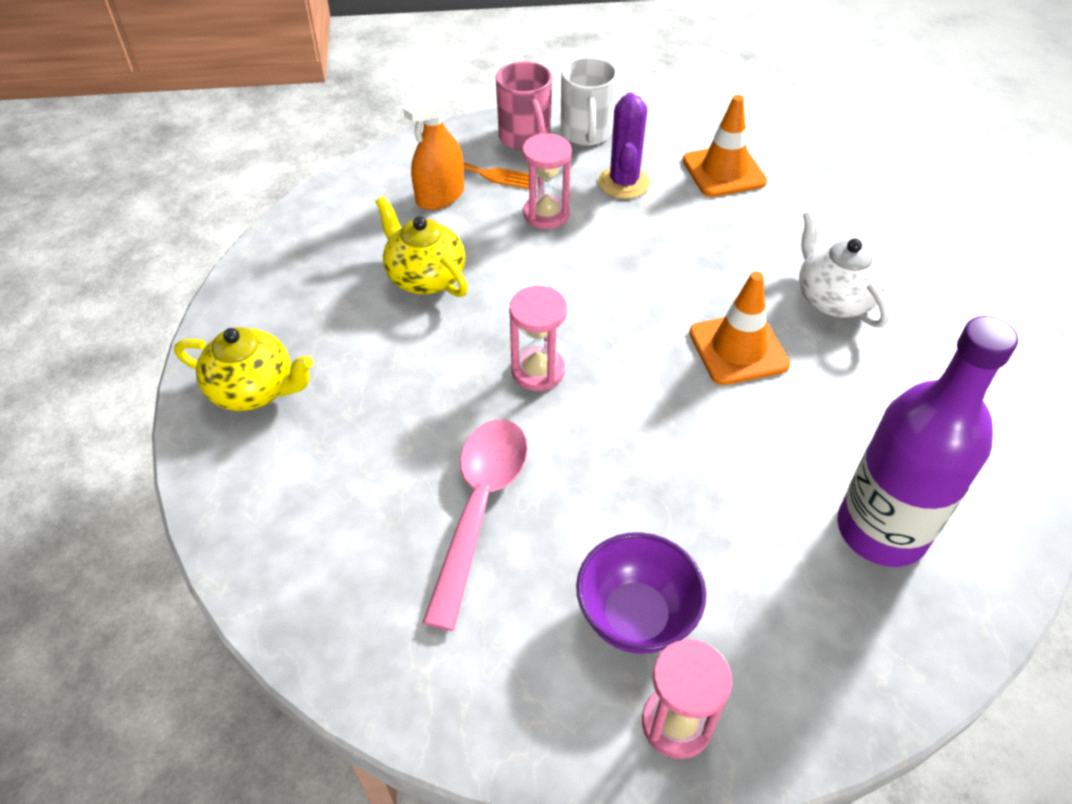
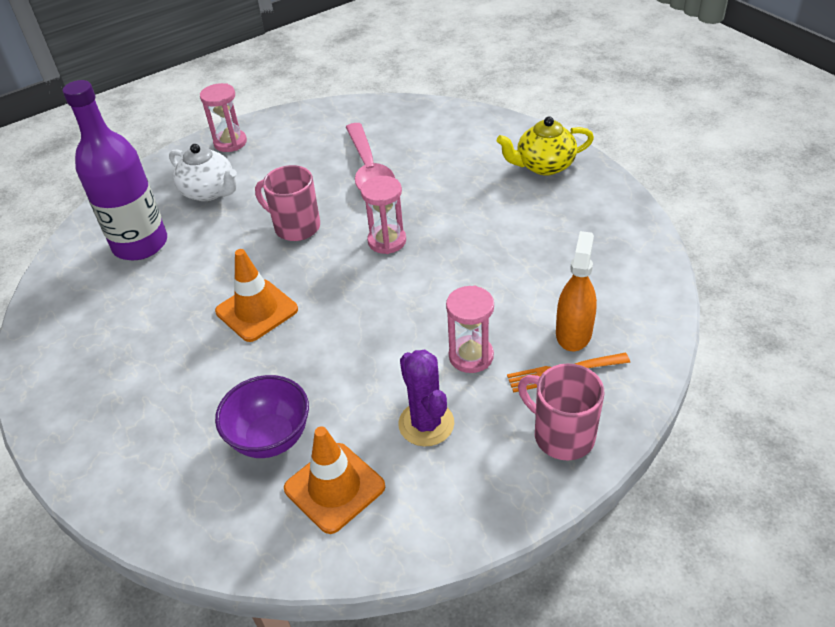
camera: 155 degrees right, 5 degrees down
(425, 277) = (516, 265): yellow teapot -> none
(586, 133) = (506, 473): white mug -> none
(635, 617) = (264, 164): purple bowl -> purple bowl (270, 438)
(641, 450) = (296, 227): none -> pink mug
(833, 299) = (191, 383): white teapot -> white teapot (209, 192)

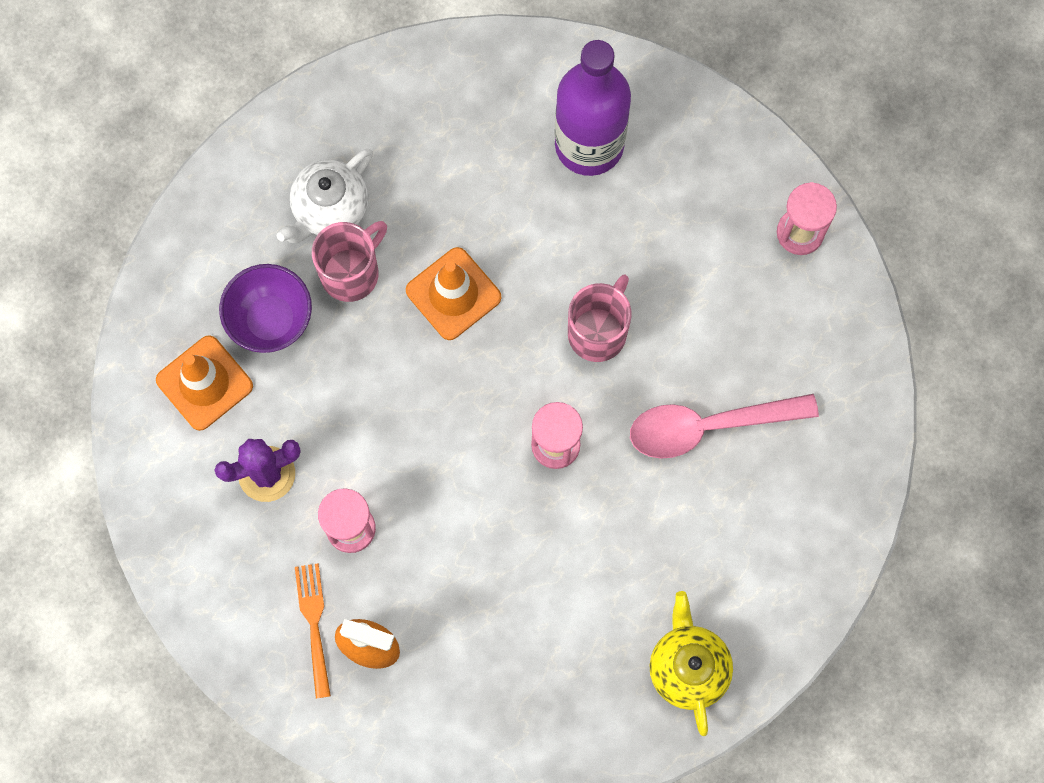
camera: 90 degrees right, 30 degrees up
(209, 192) = (687, 216): white teapot -> white teapot (329, 209)
(562, 435) = (233, 607): pink mug -> pink mug (351, 272)

